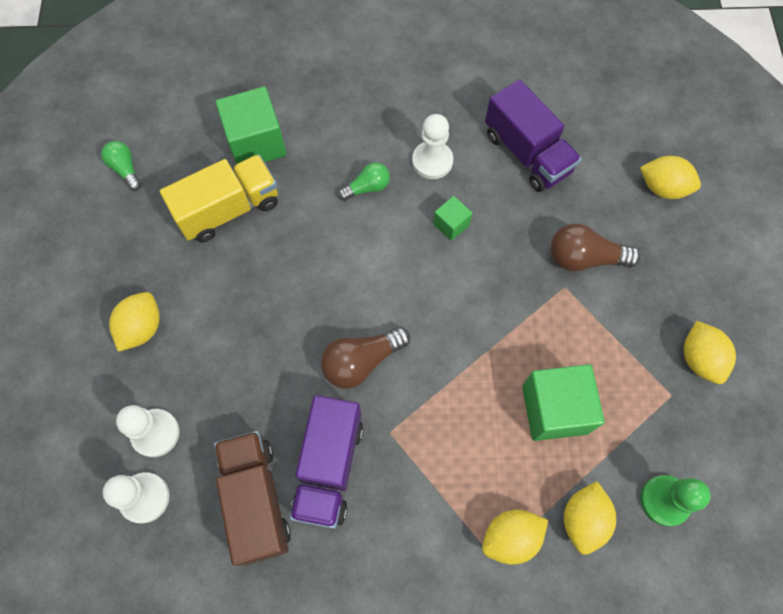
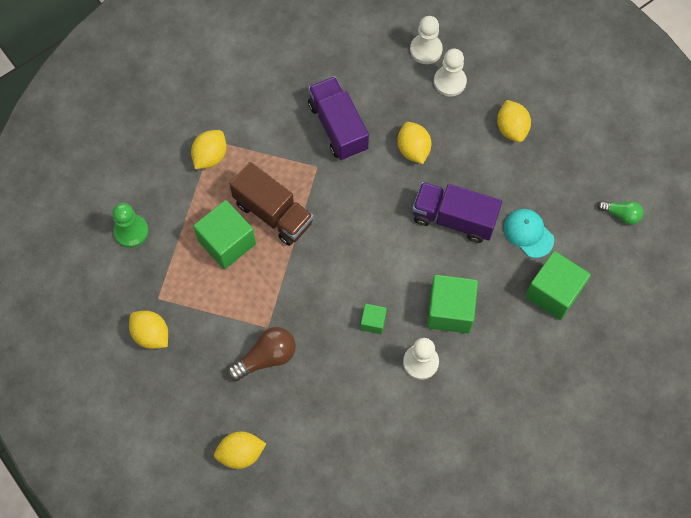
camera: 145 degrees right, 0 degrees up
(228, 209) = (528, 233): yellow truck -> turquoise cap
(256, 500) = (365, 86): brown truck -> brown truck (273, 213)
(361, 361) = (364, 195): brown light bulb -> none
(367, 187) = (450, 311): green light bulb -> green cube
(527, 153) = (357, 416): purple truck -> purple truck (454, 218)
(583, 519) = (174, 191): yellow lemon -> yellow lemon (413, 149)

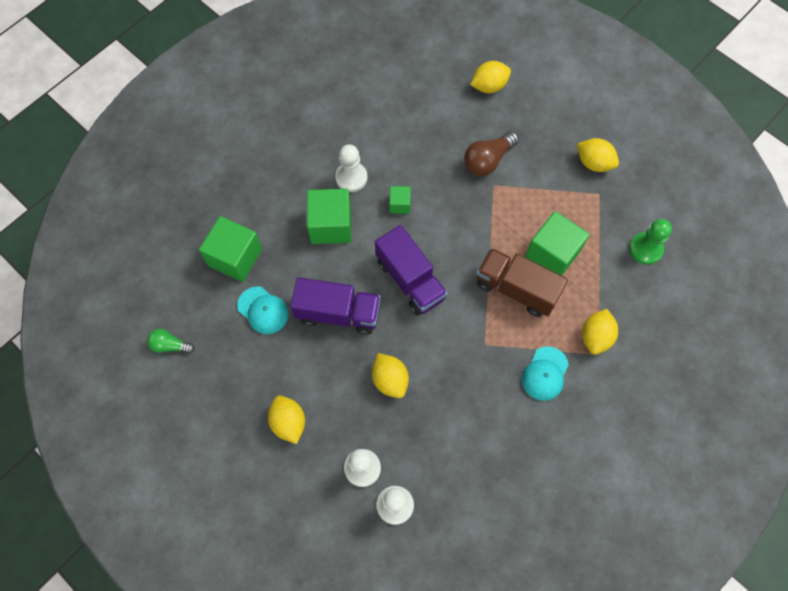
camera: 170 degrees right, 0 degrees up
(268, 132) = (545, 373): none -> turquoise cap
(338, 127) = (473, 392): purple truck -> purple truck (410, 280)

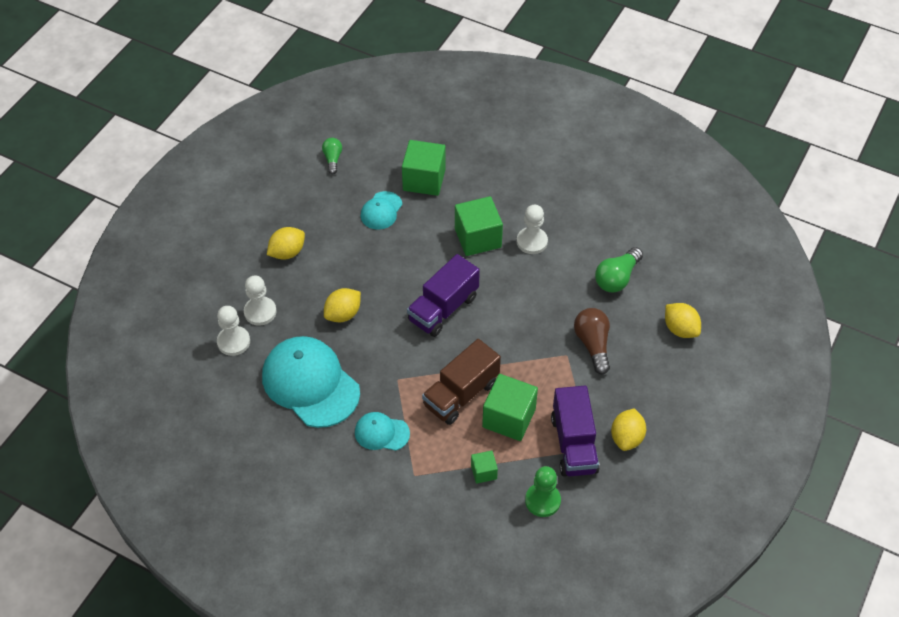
camera: 75 degrees right, 15 degrees down
(338, 313) = (394, 263): purple truck -> purple truck (574, 444)
(400, 204) = (517, 284): green cube -> green cube (483, 472)
(417, 118) = (617, 278): none -> green light bulb
(470, 432) = (310, 384): none -> turquoise cap
(488, 160) = (593, 345): brown light bulb -> brown light bulb turned 45 degrees clockwise
(516, 289) = (461, 394): brown truck -> brown truck turned 150 degrees counterclockwise
(595, 337) = (431, 470): yellow lemon -> none

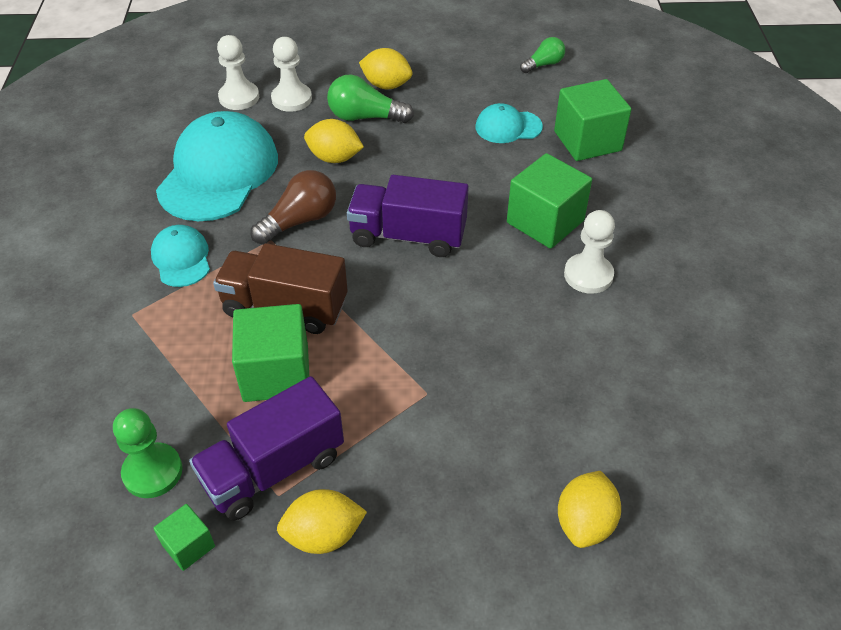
camera: 60 degrees right, 5 degrees down
(483, 472) = (171, 383): green cube -> green cube (188, 545)
(593, 345) = (467, 417): brown light bulb -> brown light bulb (300, 221)
(617, 278) = (611, 396): green light bulb -> green light bulb (365, 117)

